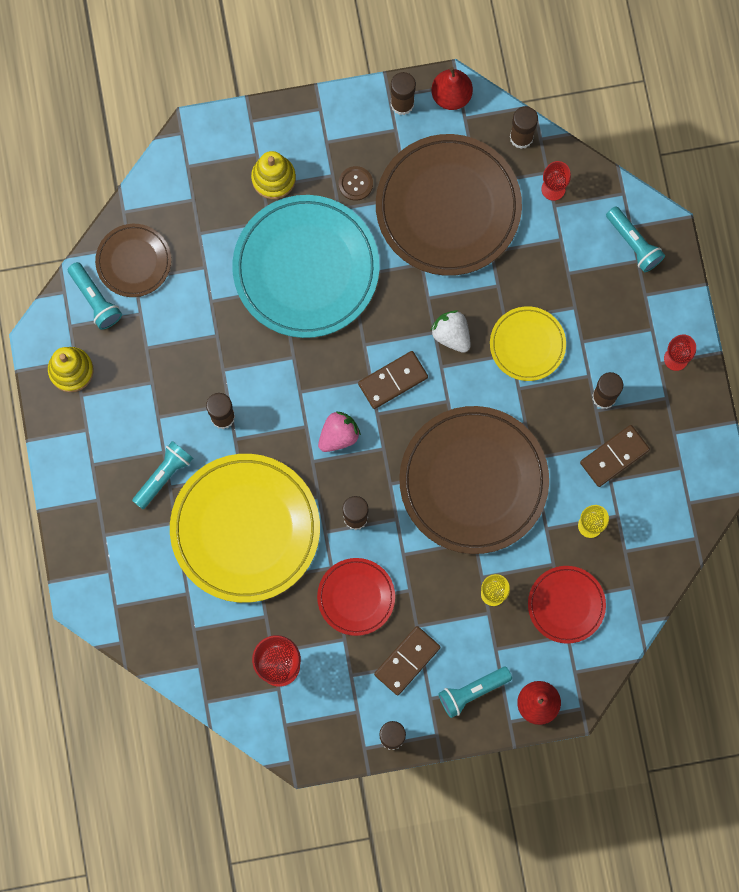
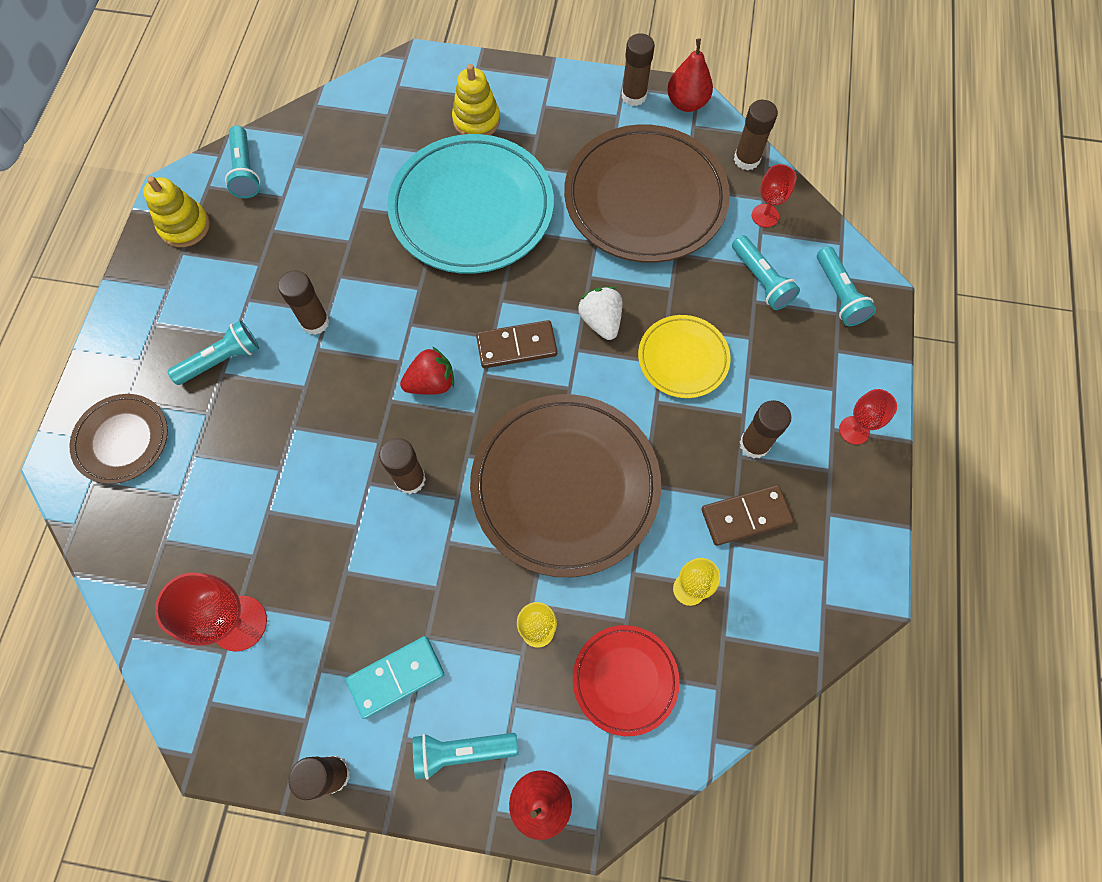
camera: 20 degrees right, 10 degrees down
(133, 261) = (301, 149): brown plate -> brown plate (122, 440)
(245, 529) = (280, 448): yellow plate -> none
(338, 435) = (431, 383): pink strawberry -> red strawberry
(355, 184) = (557, 149): brown button -> none
(356, 597) = (369, 573): red plate -> none
(407, 661) = (396, 677): brown domino -> turquoise domino
(567, 252) = (761, 280): none -> turquoise flashlight

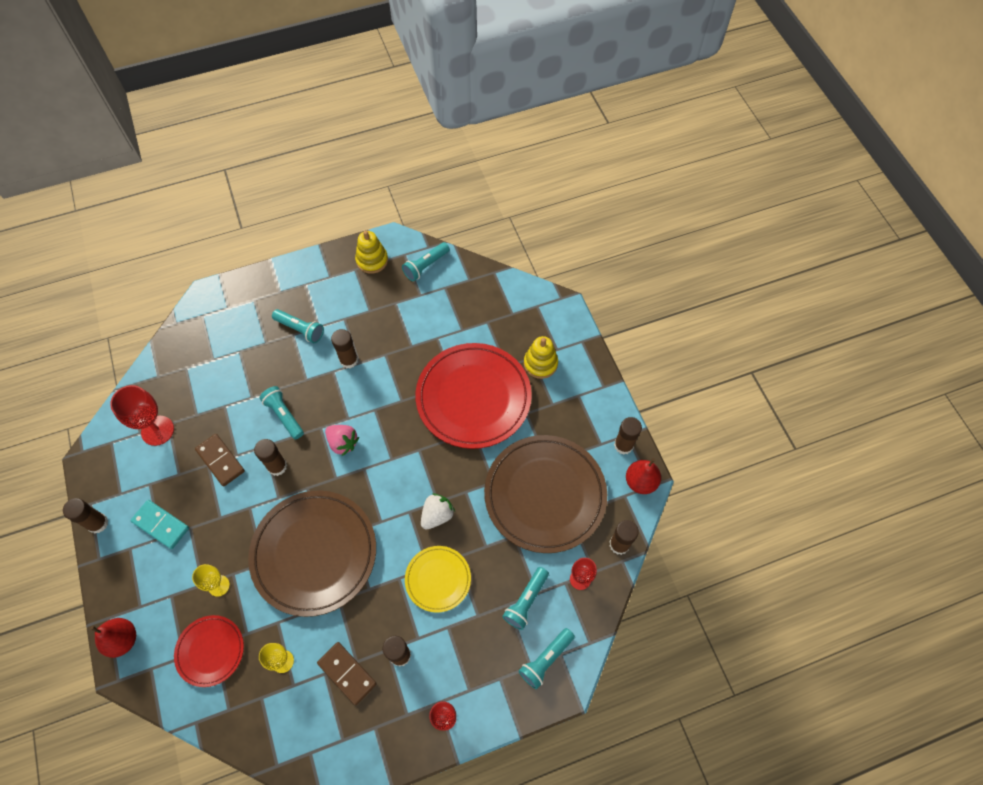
camera: 60 degrees right, 5 degrees down
(122, 440) = (231, 314): brown plate -> none
(431, 383) = (343, 443): red strawberry -> pink strawberry
(462, 751) = (134, 582): turquoise flashlight -> turquoise flashlight (284, 415)
(472, 209) = (473, 398): turquoise plate -> red plate
(516, 346) = (392, 476): brown domino -> brown domino (220, 461)

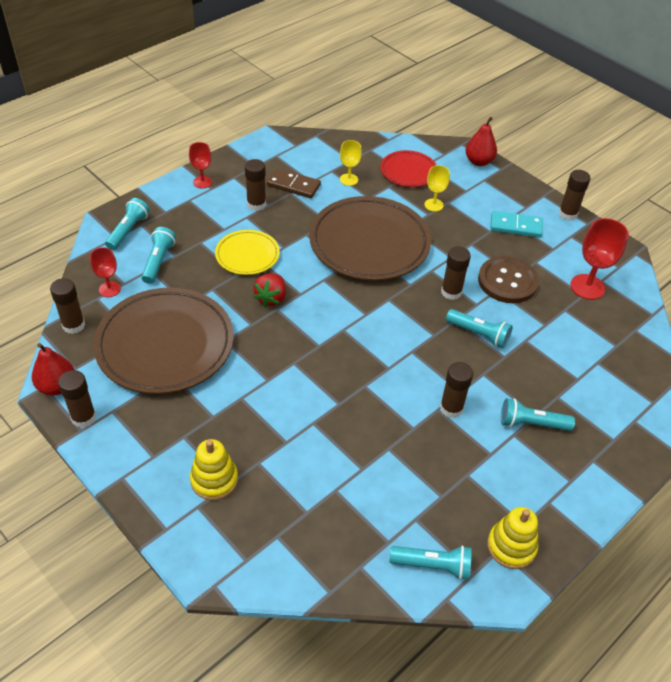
camera: 155 degrees right, 15 degrees down
(220, 461) = (507, 281): brown domino -> brown button
(343, 443) = (401, 328): pink strawberry -> none
(426, 266) = (432, 565): turquoise flashlight -> turquoise flashlight turned 75 degrees clockwise
(437, 515) = (271, 298): white strawberry -> red strawberry
(473, 398) = (283, 413): red plate -> none

